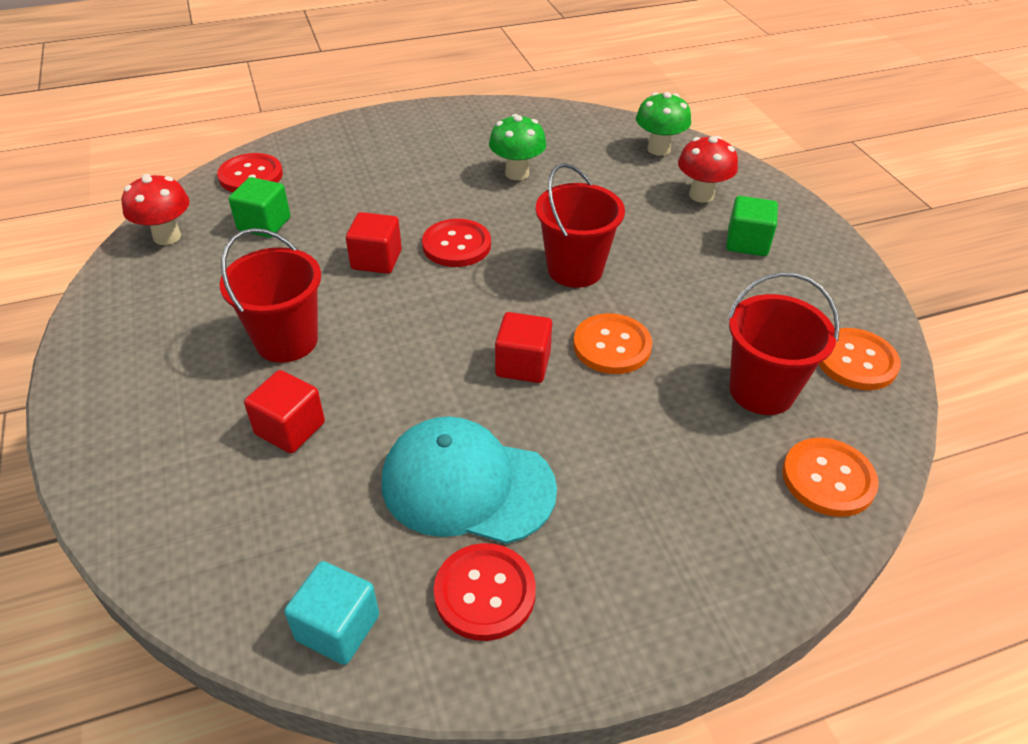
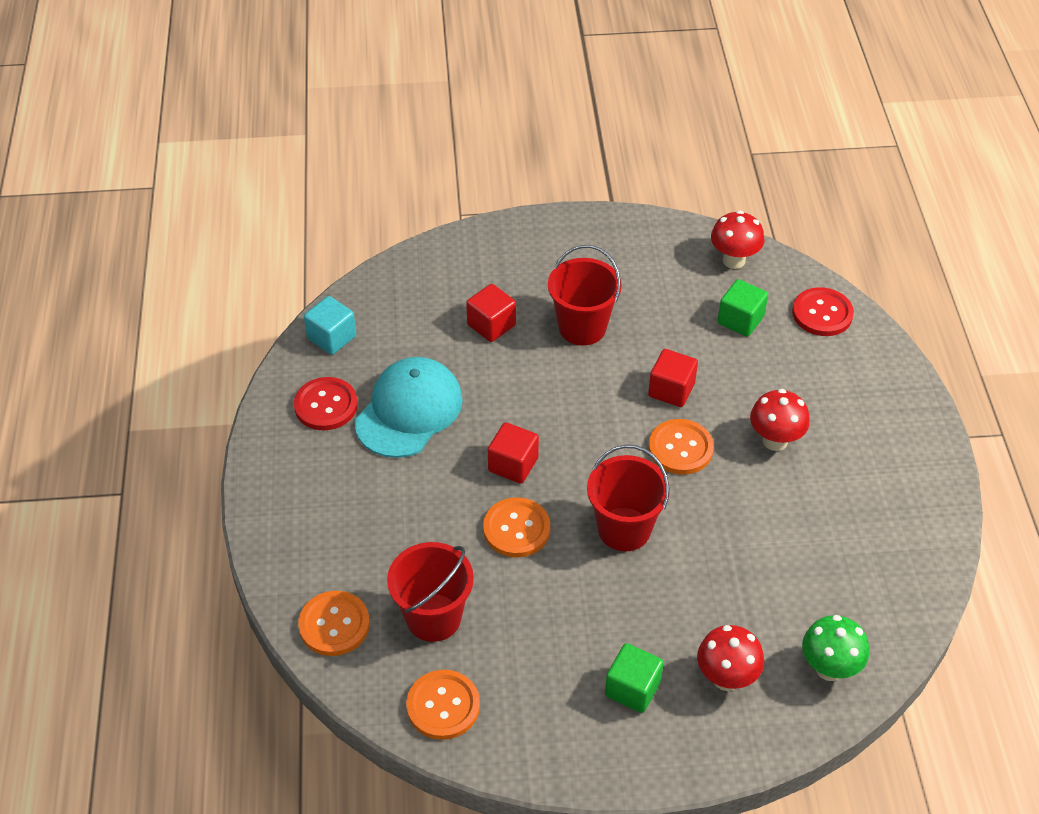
camera: 105 degrees right, 5 degrees up
(428, 191) = (775, 440): none -> red mushroom
(456, 245) = (680, 448): red button -> orange button
(517, 173) = (796, 519): green mushroom -> none

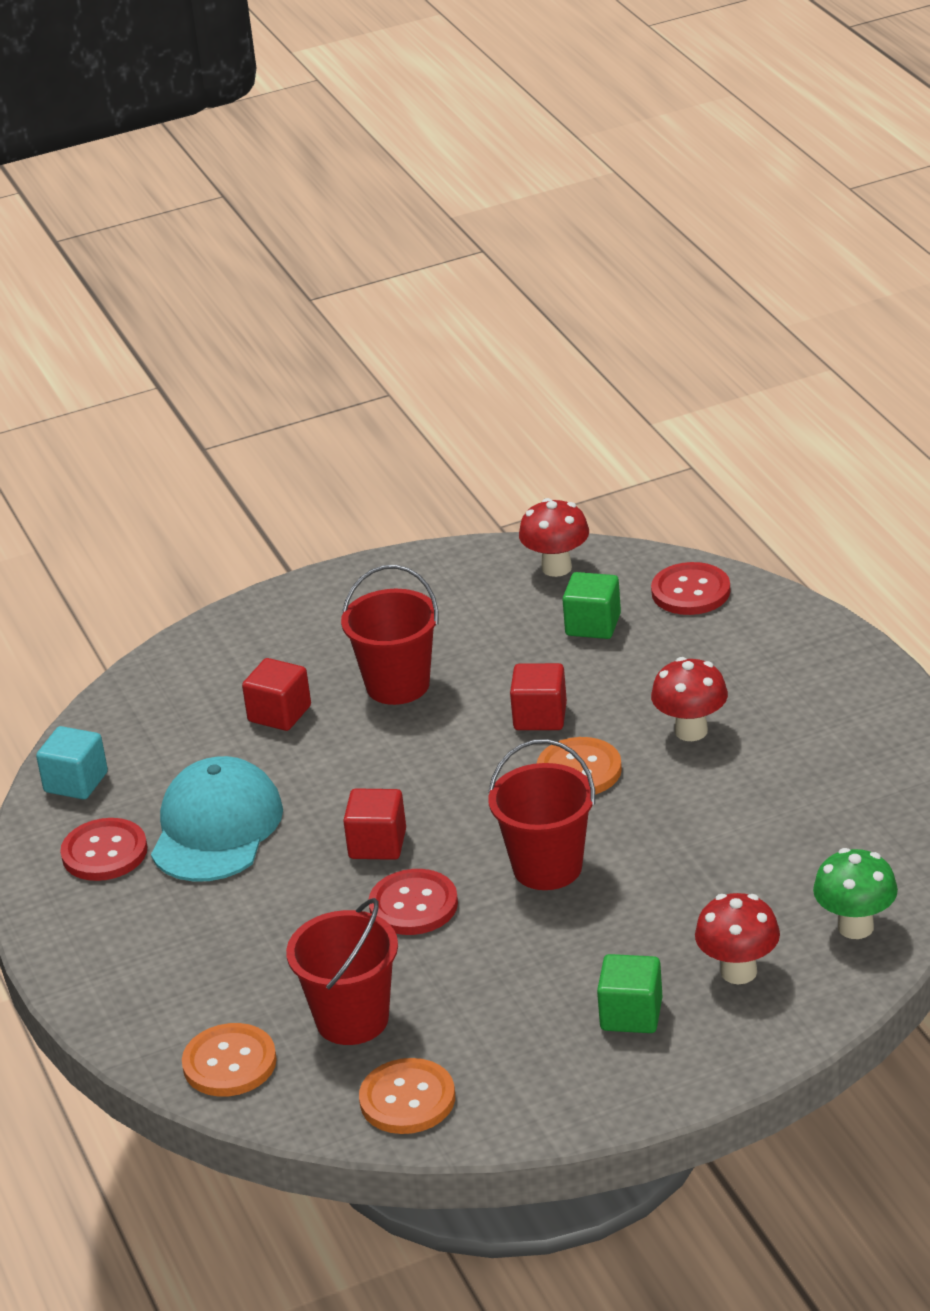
camera: 15 degrees left, 15 degrees down
(516, 529) = (413, 905): orange button -> red button

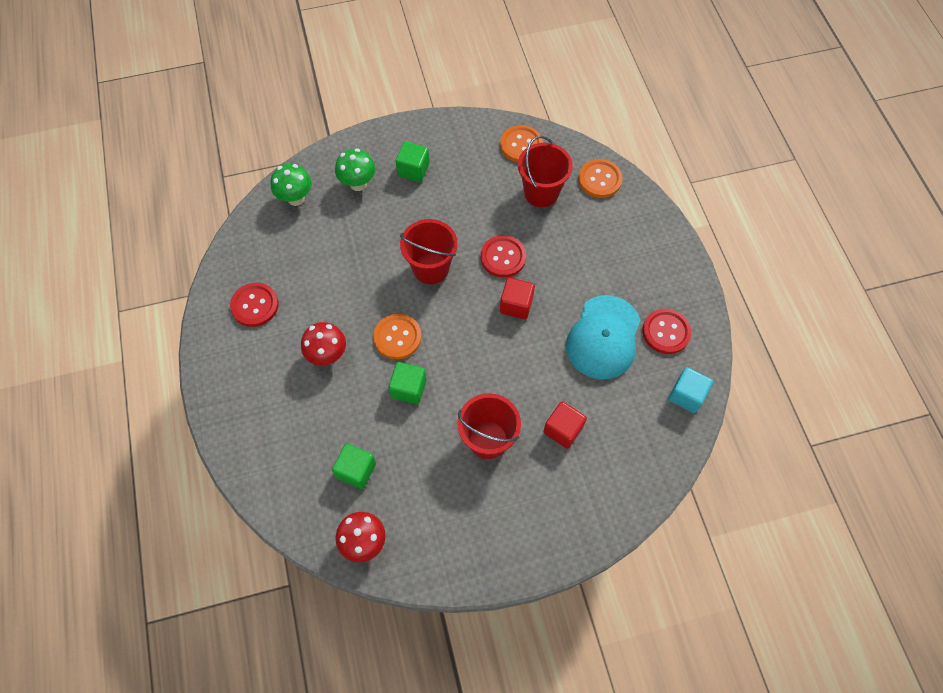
camera: 175 degrees left, 30 degrees up
(540, 716) = (409, 388): red cube -> green cube
(690, 592) = (286, 490): red button -> red button (255, 305)
(738, 972) = (358, 184): red mushroom -> green mushroom

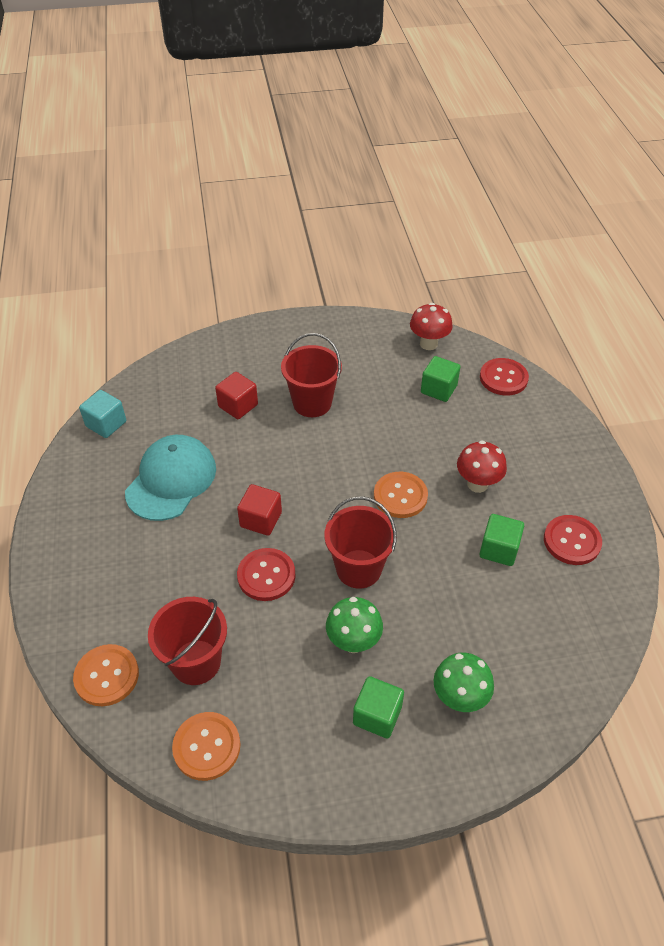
camera: 175 degrees left, 15 degrees down
(296, 198) = (548, 681): green mushroom -> green mushroom (353, 642)
(409, 388) = (388, 448): green cube -> green cube (499, 549)
(666, 332) = (101, 480): red button -> red button (503, 378)

